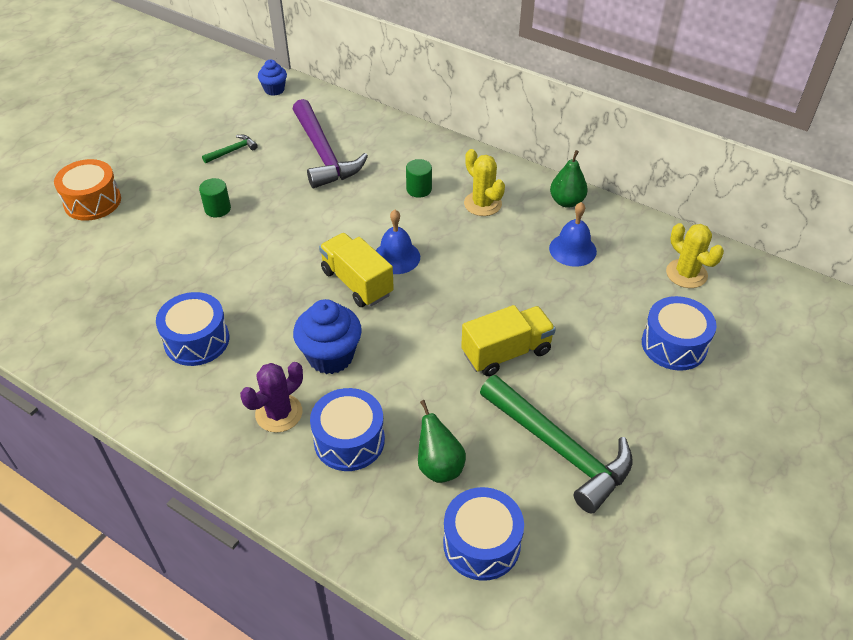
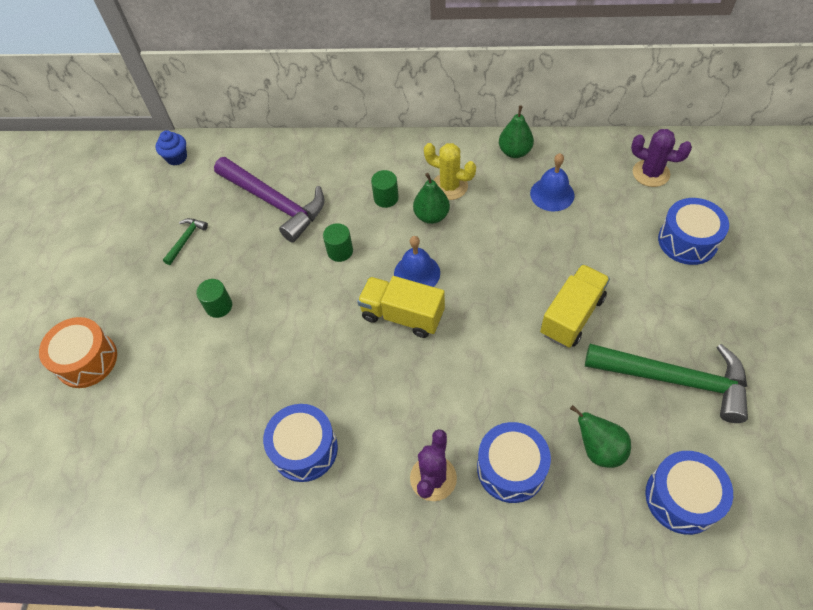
camera: 25 degrees left, 10 degrees up
(330, 356) = (434, 398): blue cupcake -> none
(346, 212) = (340, 251): none -> green cylinder
(447, 219) = (431, 216): none -> green pear
(686, 274) = (651, 173): yellow cactus -> purple cactus

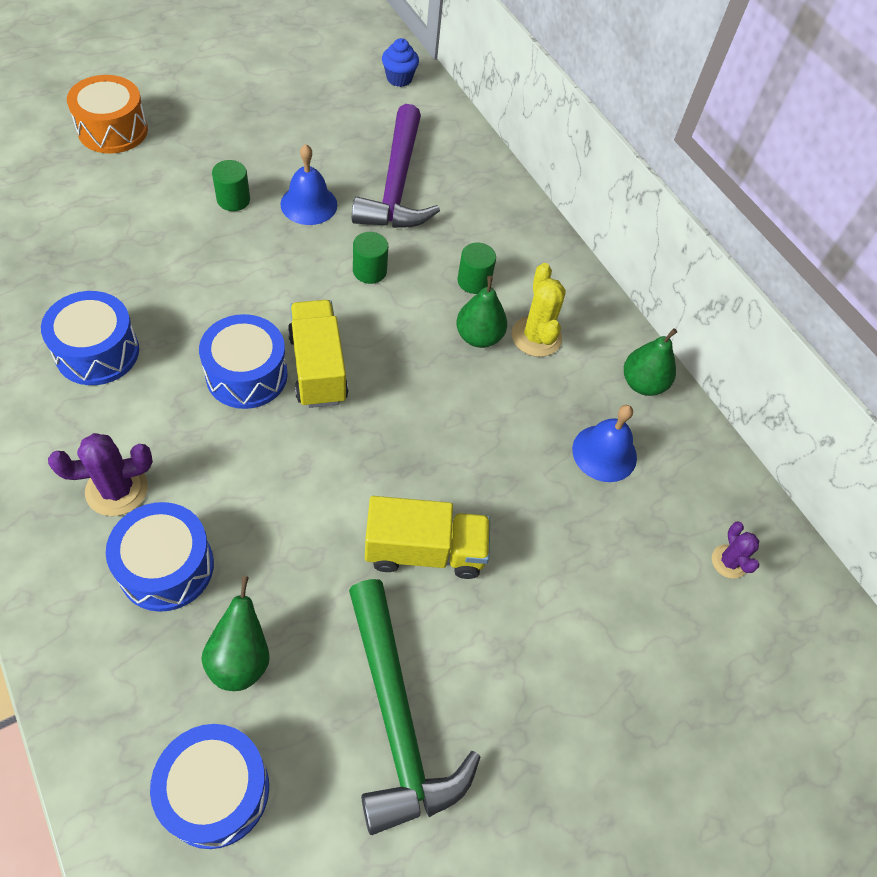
camera: 45 degrees right, 0 degrees up
(186, 240) = (299, 135): green hammer -> none
(417, 273) = (385, 357): blue bell -> blue bell (309, 204)
(651, 173) = (729, 561): purple cactus -> purple cactus, size x0.62
(687, 241) = (642, 653): blue drum -> blue drum (246, 375)

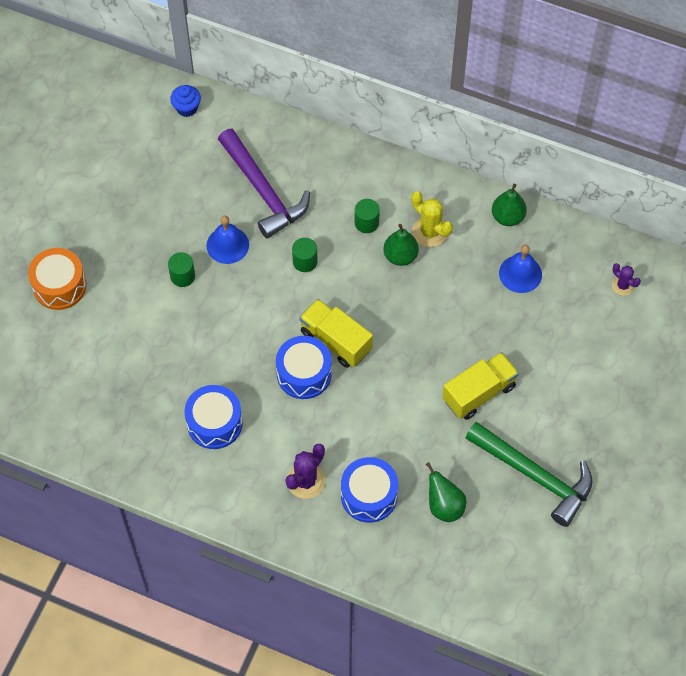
camera: 30 degrees left, 5 degrees up
(216, 791) = (488, 563): blue drum -> none

